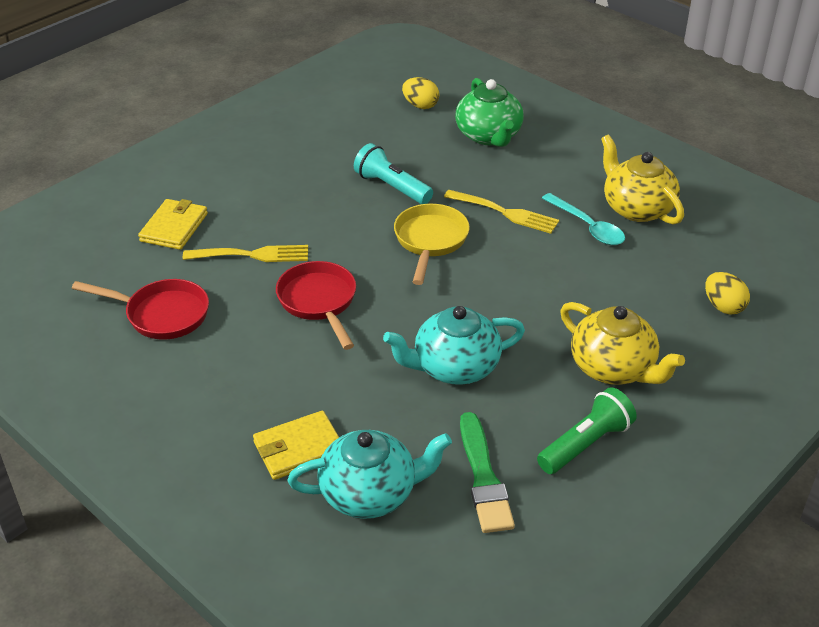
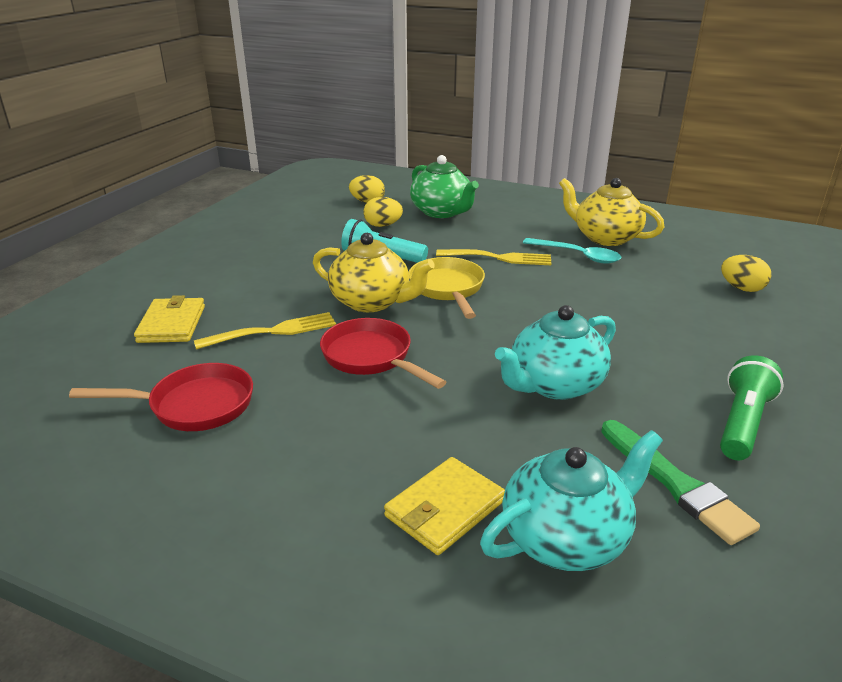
camera: 20 degrees left, 10 degrees down
(417, 143) = (383, 225): none -> yellow egg
(613, 368) = (702, 352): yellow teapot -> yellow teapot (372, 302)

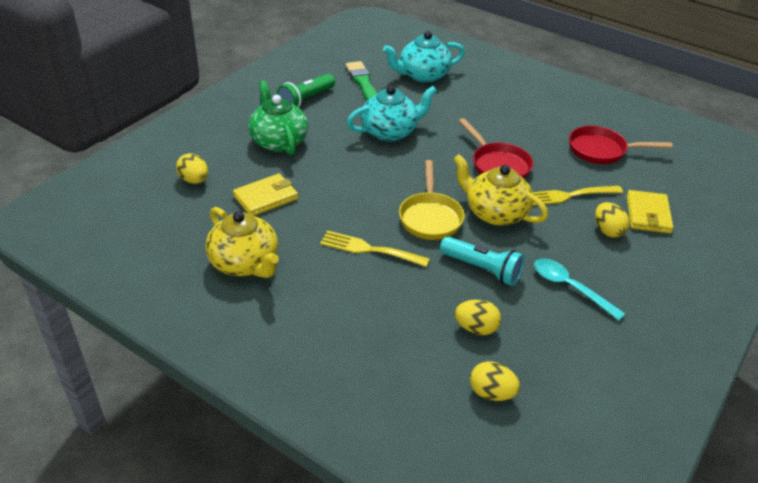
camera: 170 degrees left, 10 degrees up
(235, 301) = (608, 231): none -> yellow egg
(442, 212) = (399, 347): green teapot -> green teapot (278, 141)
(444, 509) = (469, 90): yellow wallet -> yellow wallet (266, 197)
(578, 256) = (293, 240): turquoise spoon -> turquoise spoon (569, 287)

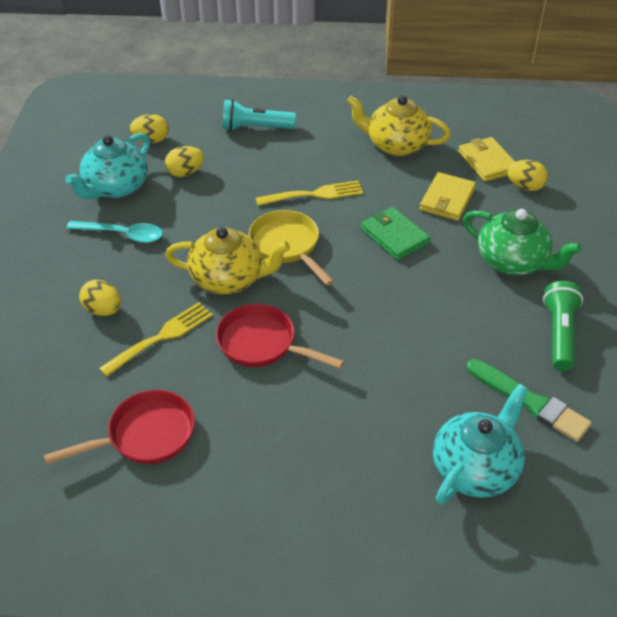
camera: 150 degrees right, 5 degrees up
(340, 189) = (394, 236): none -> green wallet
(390, 132) = (417, 333): turquoise teapot -> turquoise teapot (115, 187)
(482, 269) = (207, 218): turquoise flashlight -> turquoise flashlight (255, 128)
(648, 214) = (62, 353): yellow wallet -> yellow wallet (487, 162)

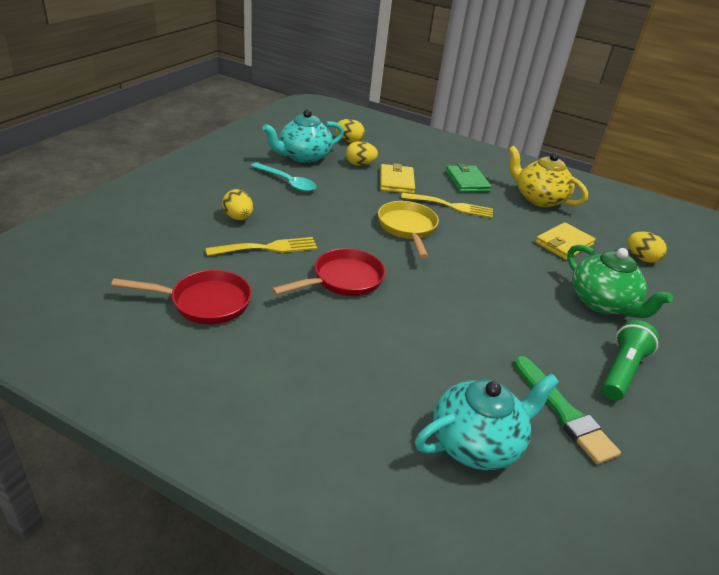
camera: 20 degrees right, 10 degrees down
(229, 279) = (346, 232): yellow teapot -> none
(255, 128) = (431, 157): turquoise flashlight -> none
(262, 344) = (343, 280): red pan -> red pan turned 90 degrees clockwise
(394, 236) = (502, 251): green wallet -> green wallet (467, 181)
(487, 162) = (614, 232): yellow wallet -> yellow wallet (396, 181)

